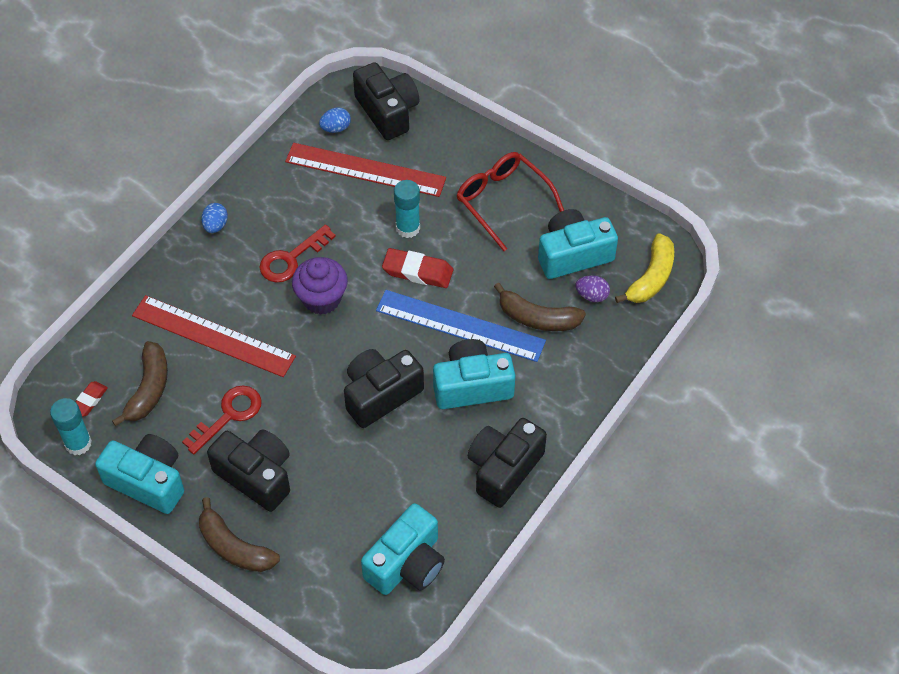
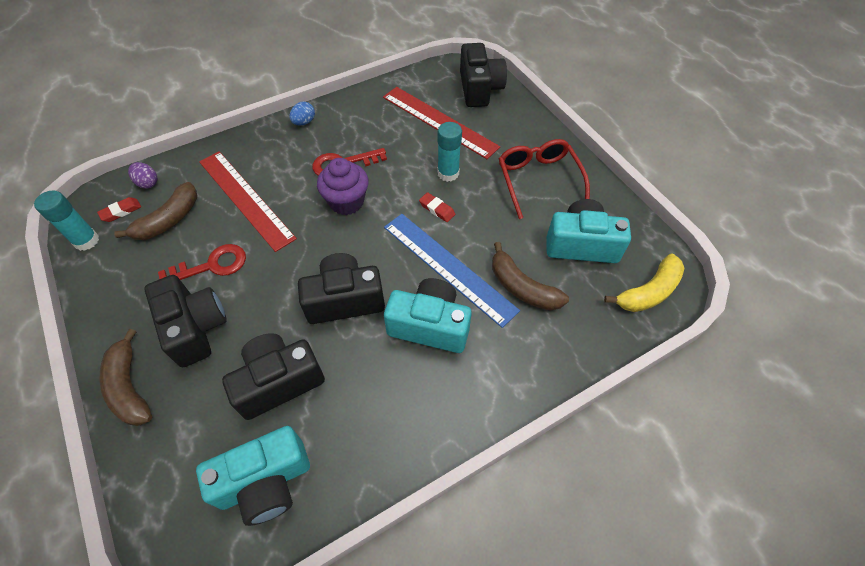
camera: 25 degrees right, 0 degrees up
(148, 481) = (110, 294): turquoise camera -> none
(335, 128) = (434, 87): blue egg -> none
(417, 271) = (437, 209): red eraser -> red eraser, size x0.60
(503, 469) = (416, 422): black camera -> black camera (279, 381)
(592, 295) = (583, 286): purple egg -> purple egg (148, 183)

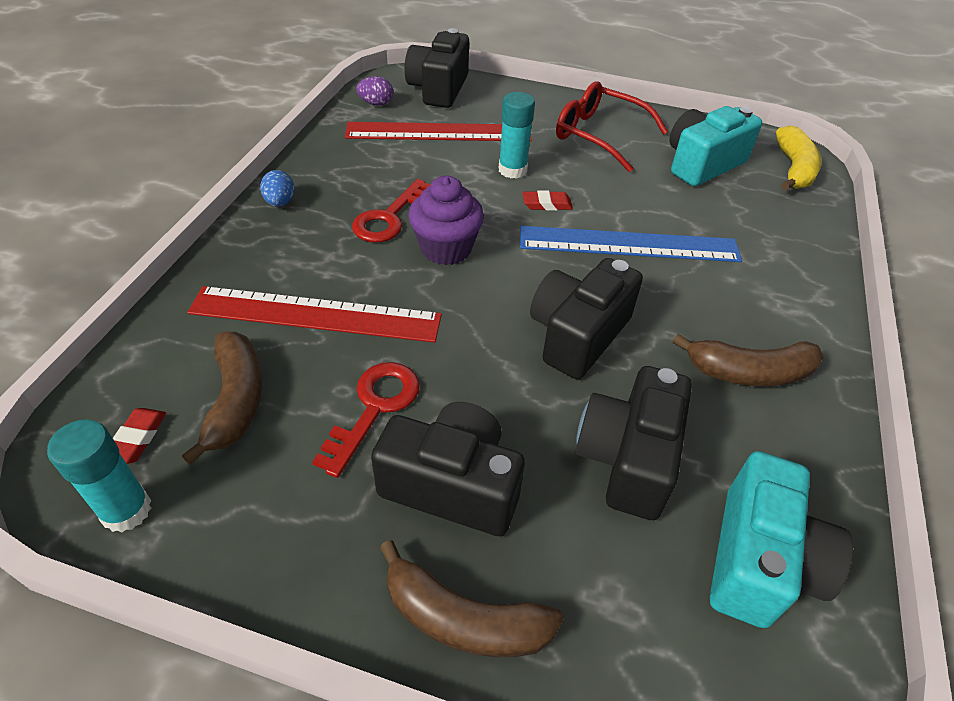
camera: 45 degrees left, 10 degrees down
(148, 183) = (134, 380): purple egg -> purple egg (376, 103)
(430, 325) = (685, 301): turquoise camera -> none
(479, 89) = (438, 89): black camera -> black camera turned 120 degrees counterclockwise
(522, 287) = (709, 222): brown banana -> brown banana (749, 372)

